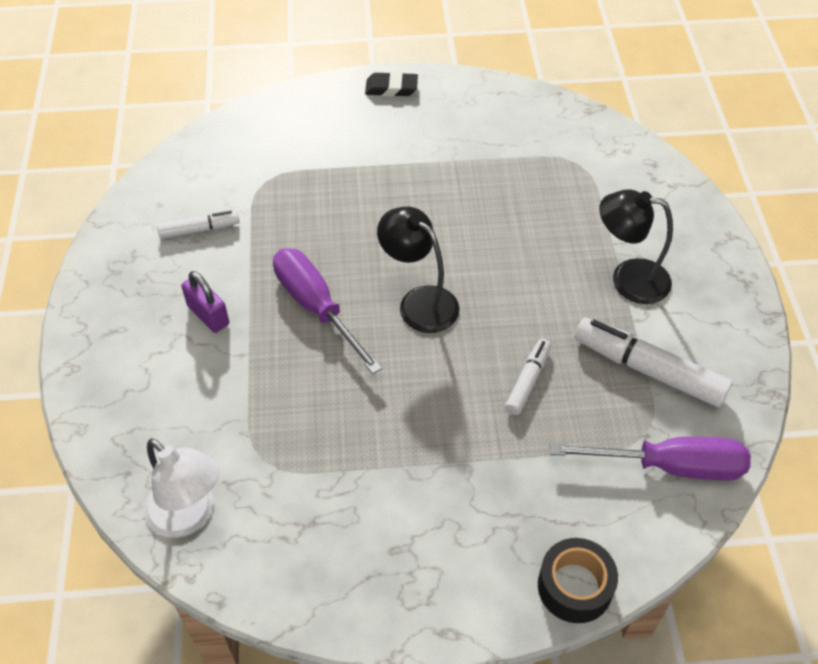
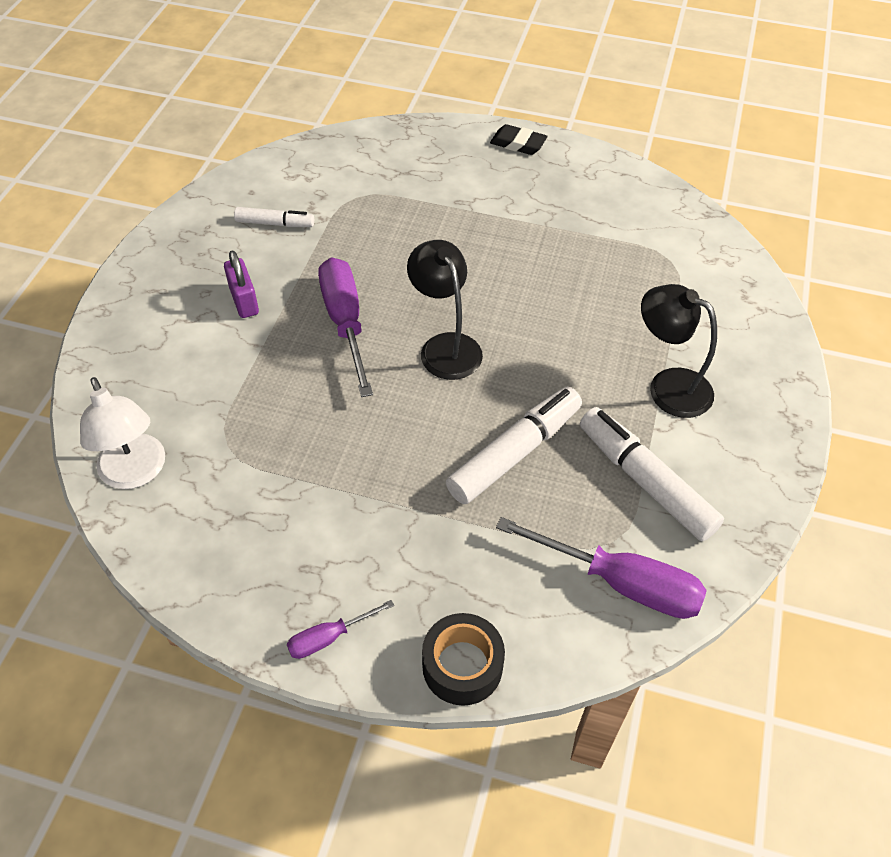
camera: 20 degrees right, 0 degrees up
(448, 605) = (329, 637): none -> purple screwdriver
(528, 381) = (515, 452): white marker -> white marker, size x1.78

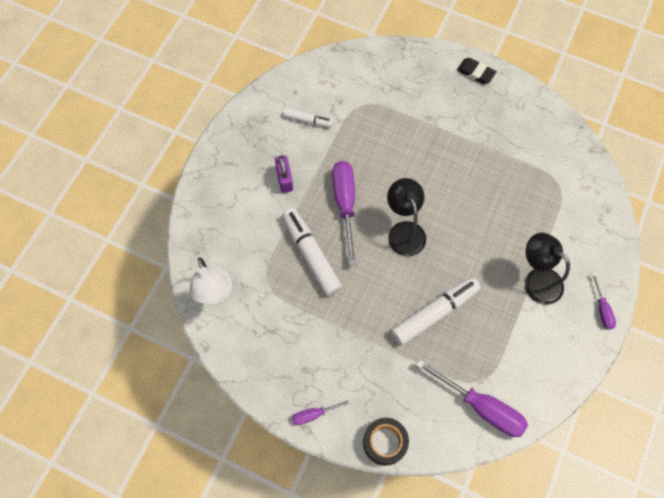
camera: 10 degrees right, 15 degrees up
(645, 481) = (508, 343): white marker -> white marker (311, 254)
(781, 413) = (602, 309): none -> purple screwdriver

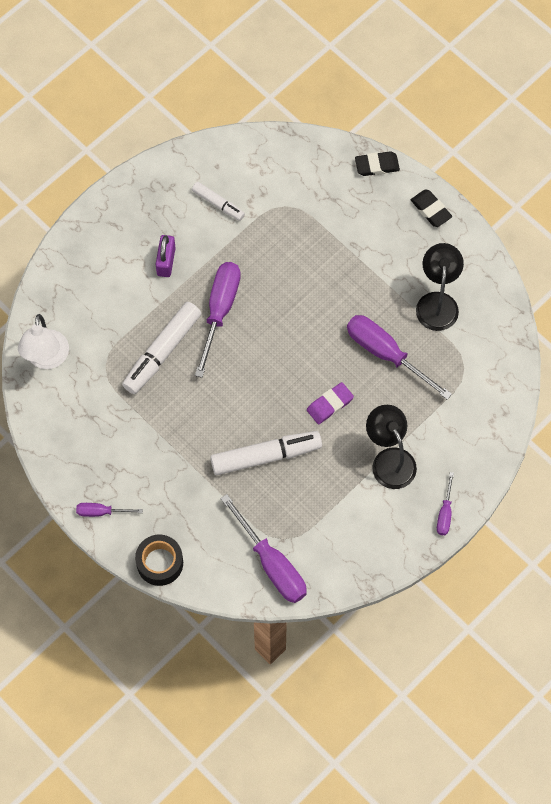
camera: 20 degrees right, 0 degrees up
(311, 254) = (162, 352): white marker -> white marker turned 135 degrees counterclockwise
(404, 231) = (271, 360): black lamp -> black lamp (437, 302)
(419, 53) = (377, 165): none -> black eraser
(467, 251) = (330, 404): none -> purple eraser
(493, 194) = (386, 354): none -> purple screwdriver

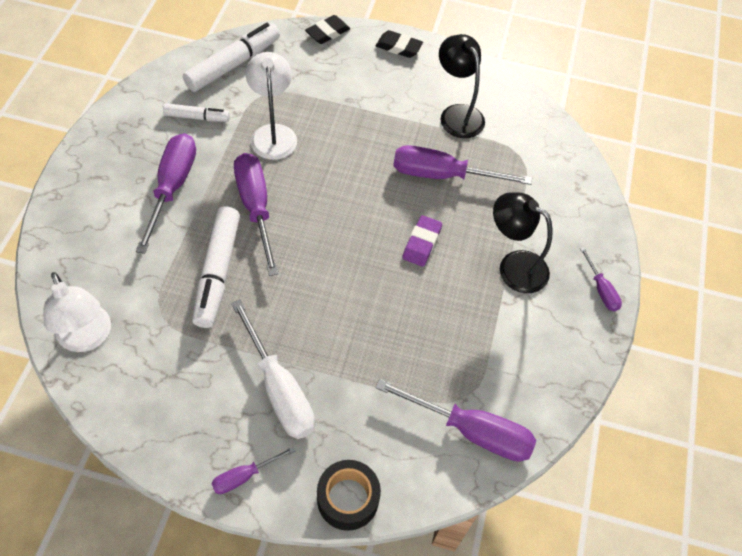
camera: 35 degrees left, 10 degrees down
(157, 464) = (279, 389): none -> white screwdriver
(166, 261) = (172, 187): purple padlock -> purple screwdriver
(266, 456) = (391, 322): white marker -> white marker (233, 64)
(271, 249) = (273, 134): none -> white lamp

